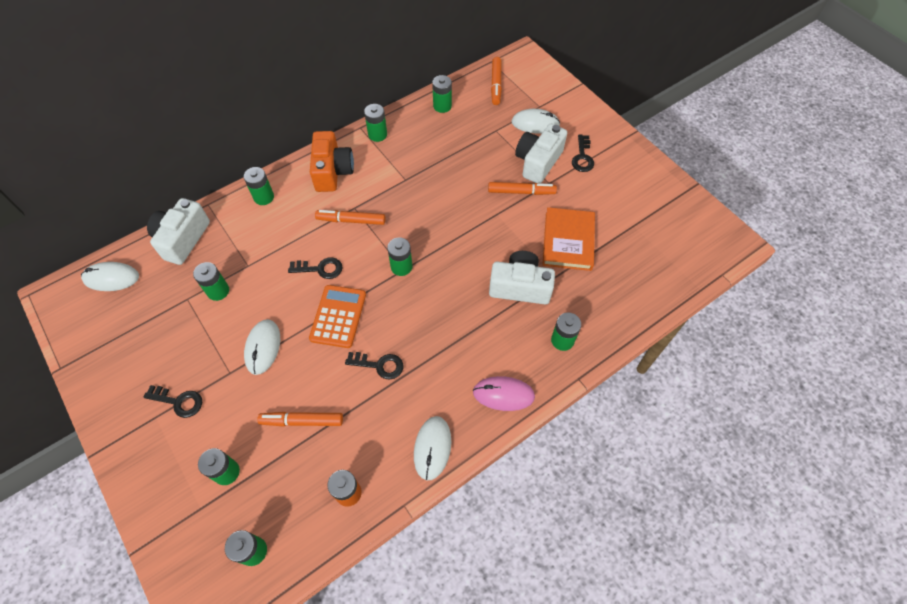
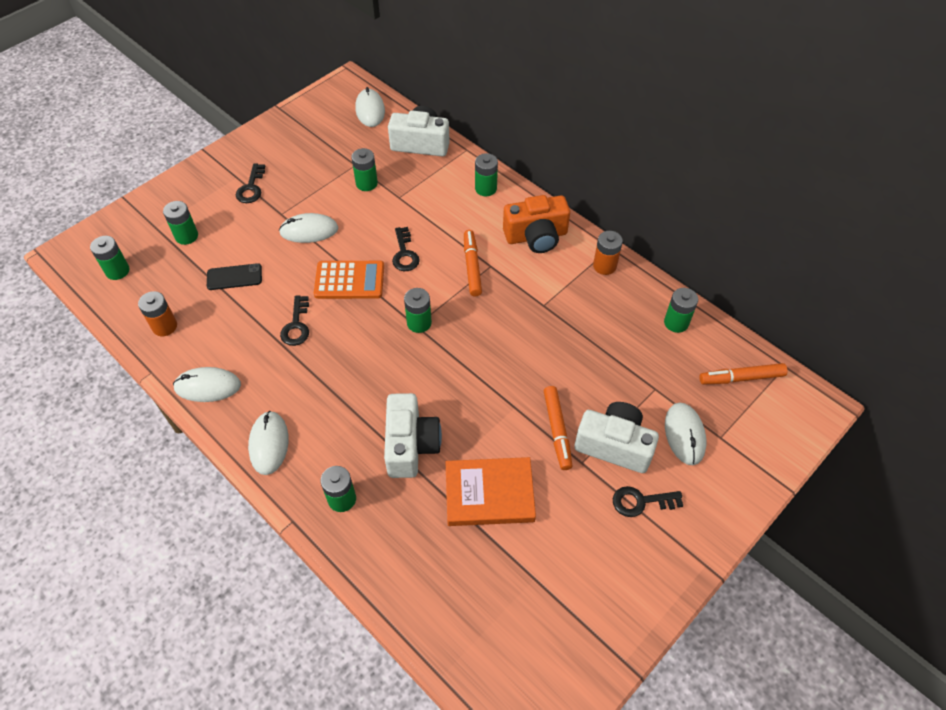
camera: 80 degrees right, 5 degrees down
(302, 421) = (234, 277): orange marker -> black phone
(377, 134) = (604, 266): green battery -> orange battery
(503, 394) = (269, 444): pink mouse -> white mouse

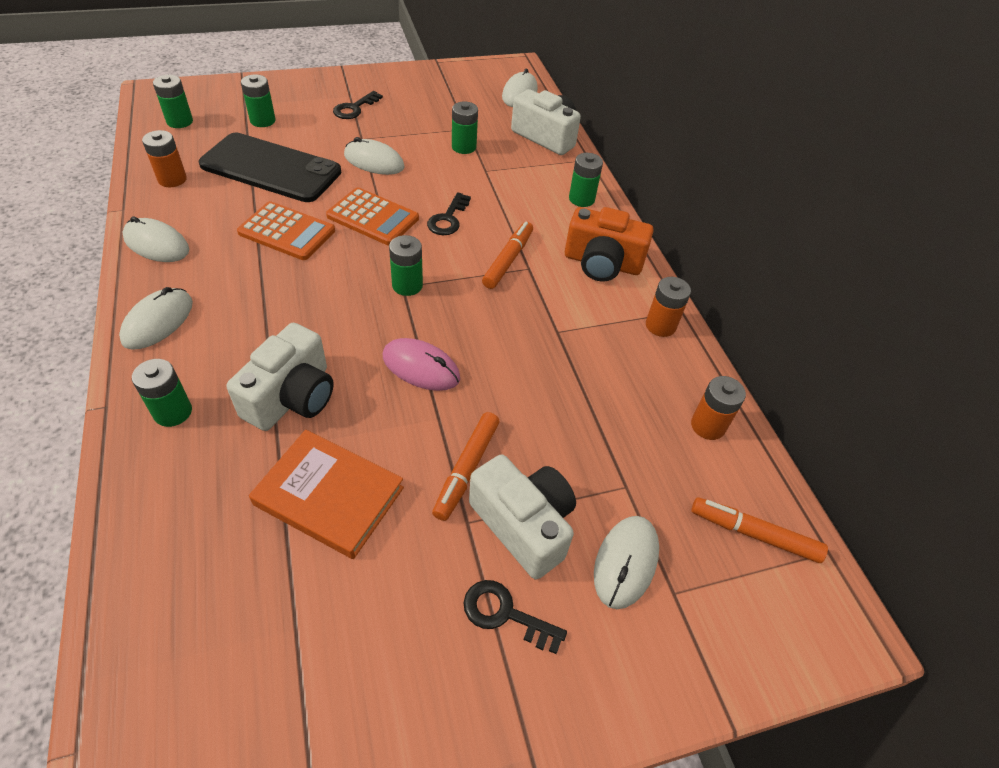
camera: 25 degrees right, 5 degrees down
(234, 277) = (271, 168): black phone -> black phone, size x2.19
(296, 325) = (287, 232): black key -> orange calculator
(476, 378) = (421, 367): none -> pink mouse
(676, 323) = (708, 426): green battery -> orange battery

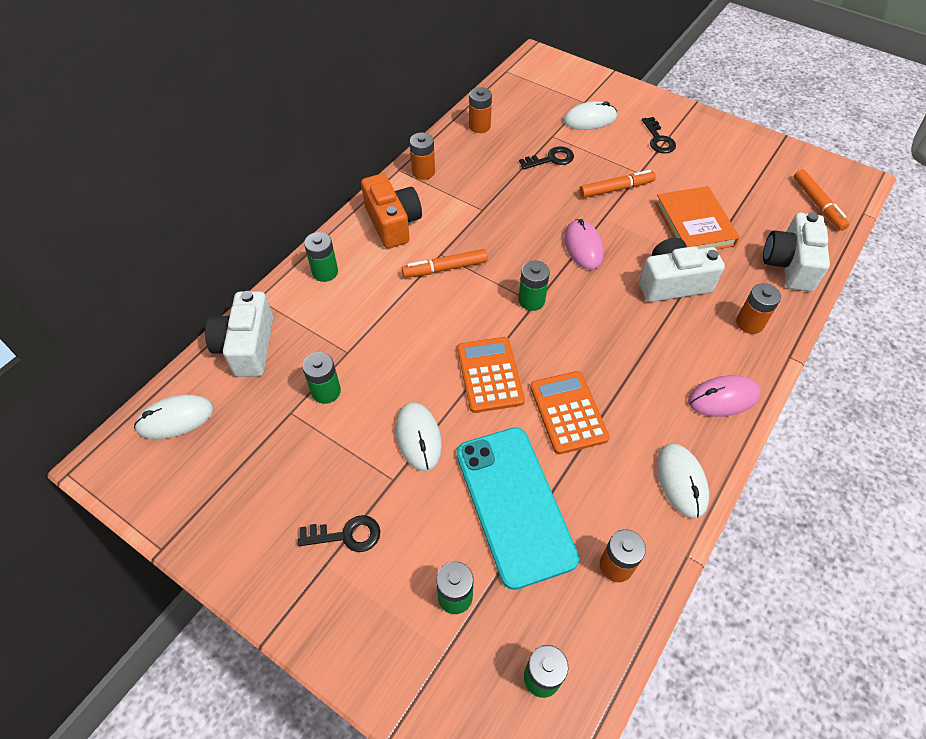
camera: 125 degrees left, 5 degrees up
(158, 321) = (723, 398): white mouse -> pink mouse
(173, 412) = (749, 323): green battery -> orange battery
(271, 168) = (514, 504): black phone -> turquoise phone
(448, 218) = (438, 330): black key -> black key (551, 159)
(523, 524) = (616, 155): white camera -> white camera (789, 264)
(754, 534) = (525, 92): orange marker -> orange marker (818, 204)

